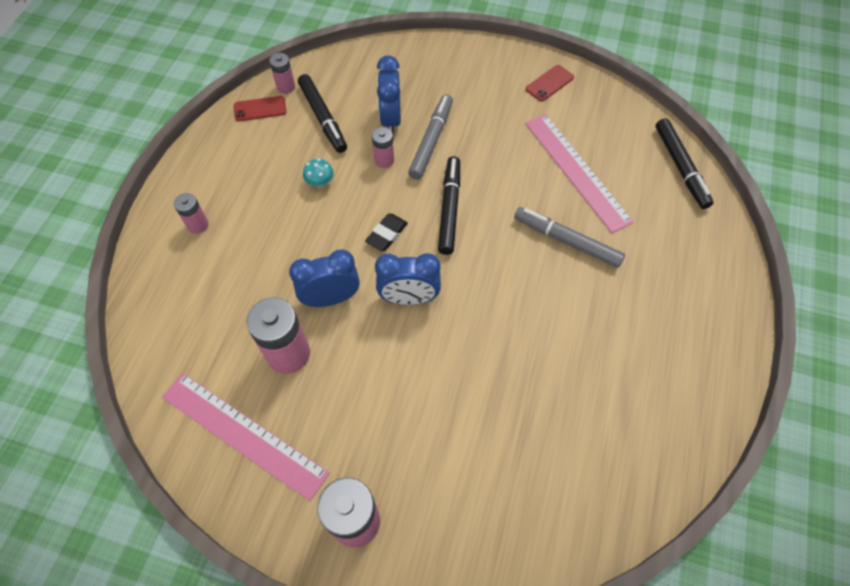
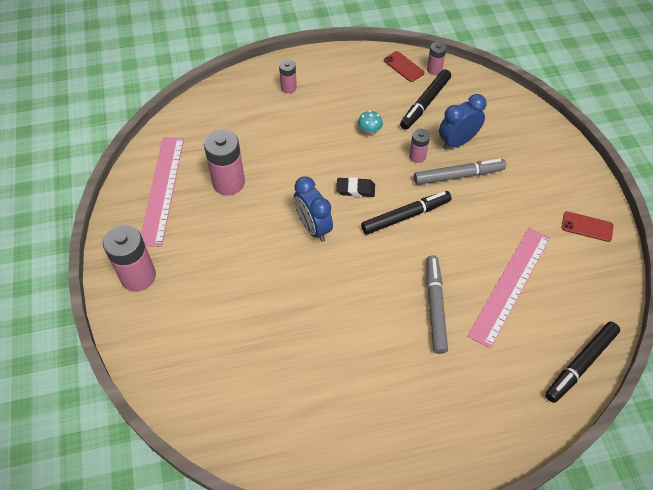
camera: 60 degrees right, 5 degrees down
(331, 298) = (283, 184): blue clock -> none

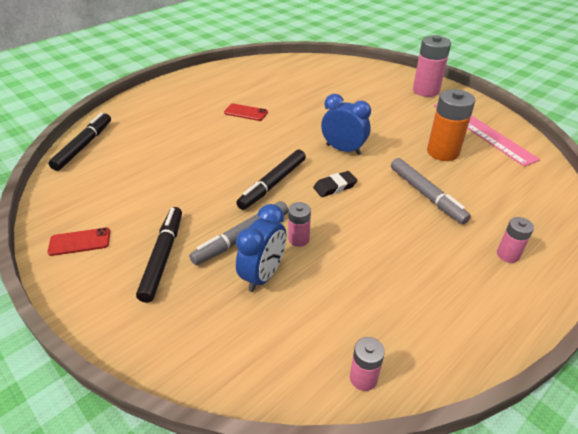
camera: 150 degrees right, 15 degrees down
(228, 183) = (442, 152): pink battery -> orange battery
(369, 130) = (371, 245): turquoise mushroom -> none
(403, 67) = (410, 359): red phone -> red phone (246, 112)
(425, 103) = (335, 310): black marker -> black marker (163, 257)
(435, 306) = (211, 139): grey marker -> grey marker (426, 195)
(510, 285) = (153, 170): pink ruler -> none

